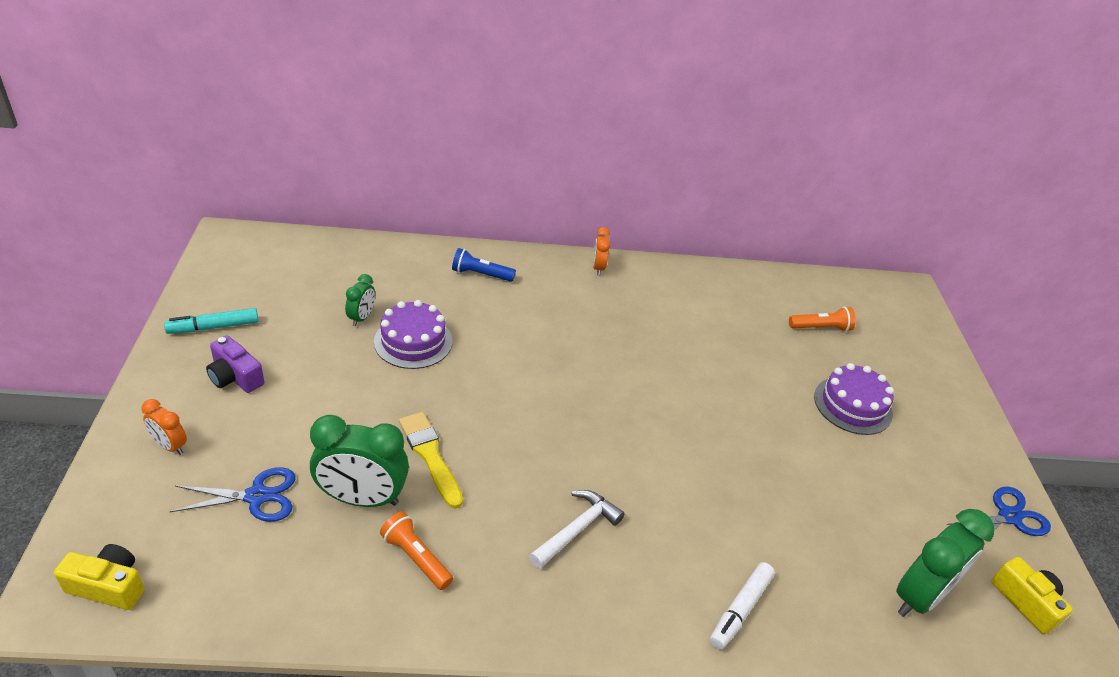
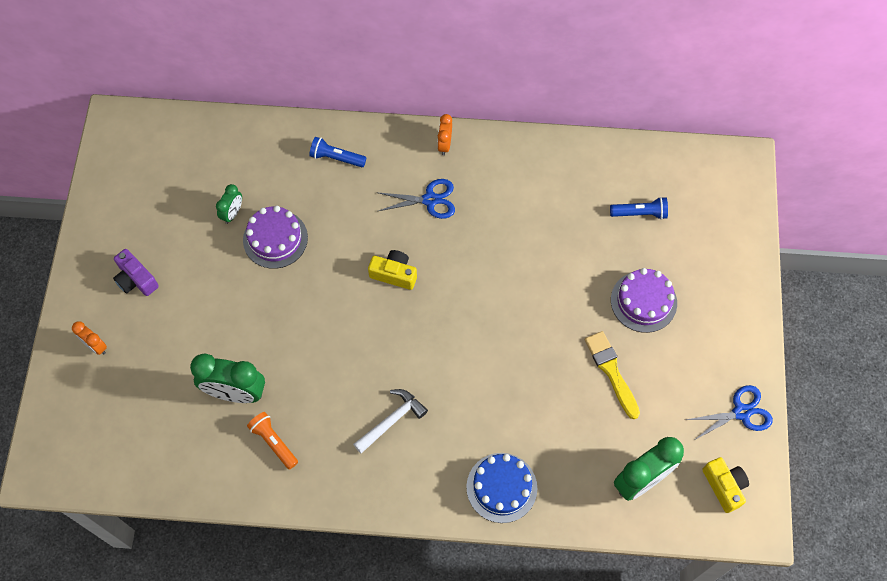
camera: 10 degrees right, 25 degrees up
(108, 586) = (71, 460): yellow camera -> yellow camera (394, 274)
(213, 327) = (114, 227): turquoise marker -> none
(257, 496) = (161, 390): blue scissors -> blue scissors (430, 200)
(430, 455) = (286, 354): yellow brush -> yellow brush (611, 371)
(740, 609) = (501, 487): white marker -> blue cake
(821, 328) = (640, 213): orange flashlight -> blue flashlight

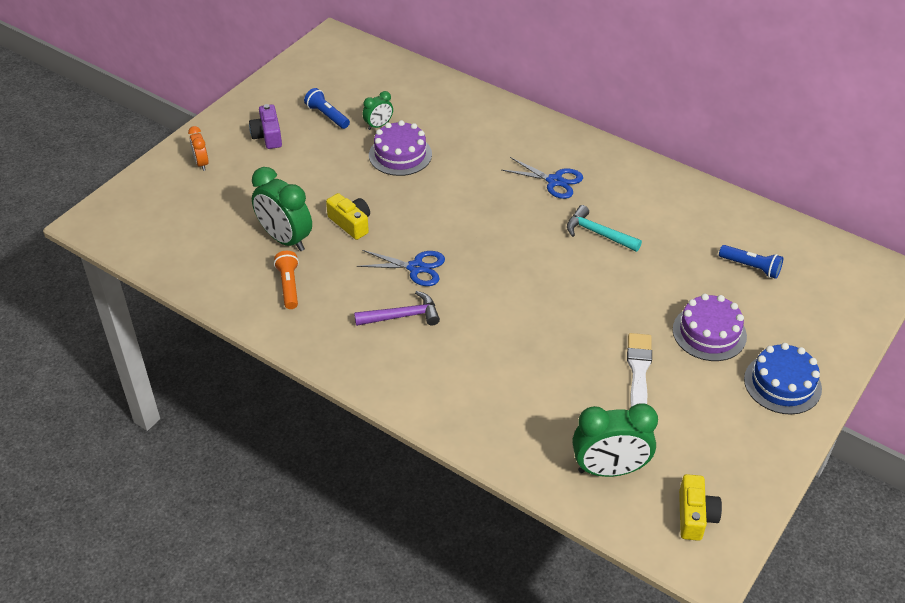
camera: 30 degrees right, 20 degrees down
(336, 158) = (493, 124): blue flashlight -> blue flashlight (327, 116)
(391, 420) = (402, 316): white hammer -> purple hammer
(394, 274) = (484, 217): yellow camera -> yellow camera (351, 223)
(444, 145) = (596, 150): orange clock -> none
(500, 241) = (598, 233): none -> turquoise hammer
(501, 487) = (465, 410): blue cake -> blue cake (782, 384)
(611, 371) = (638, 371): yellow brush -> white brush
(741, 412) = (755, 463): blue scissors -> blue scissors (416, 268)

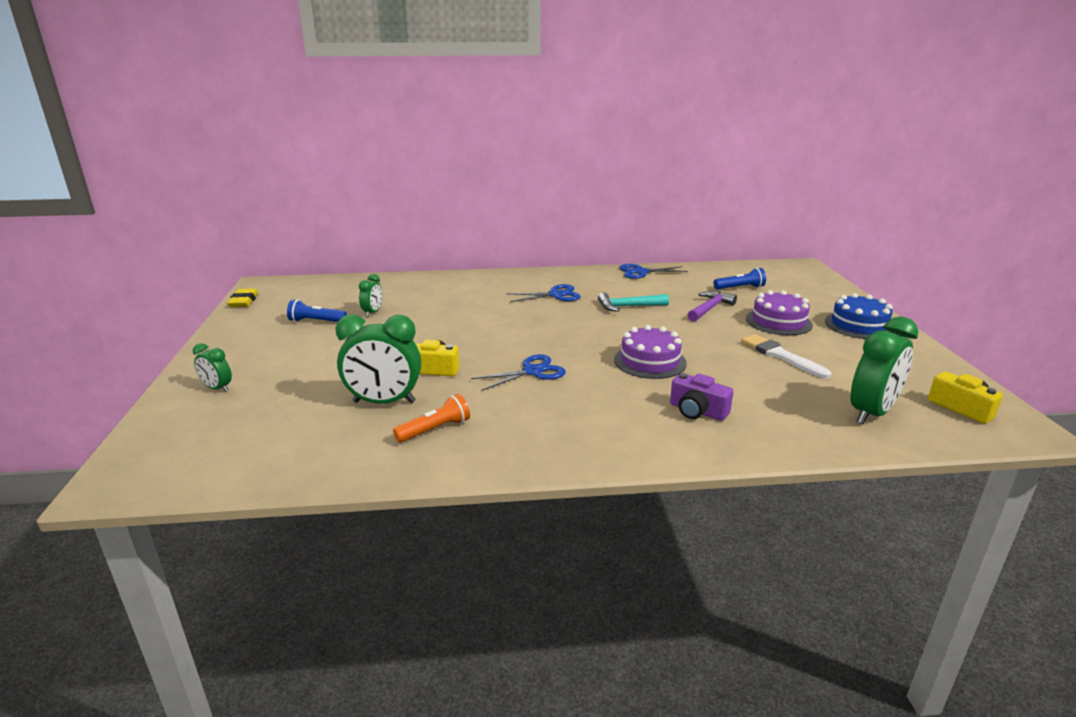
camera: 40 degrees left, 20 degrees down
(201, 163) = (217, 388): orange clock -> green clock
(268, 136) = (271, 349): purple camera -> purple camera (697, 411)
(289, 286) = (435, 430): orange flashlight -> orange flashlight turned 105 degrees clockwise
(300, 58) = (244, 301): none -> yellow eraser
(400, 155) = (416, 320): purple cake -> purple cake (650, 361)
(402, 316) = (570, 403): purple hammer -> purple hammer (709, 308)
(685, 188) = (641, 272): none -> blue scissors

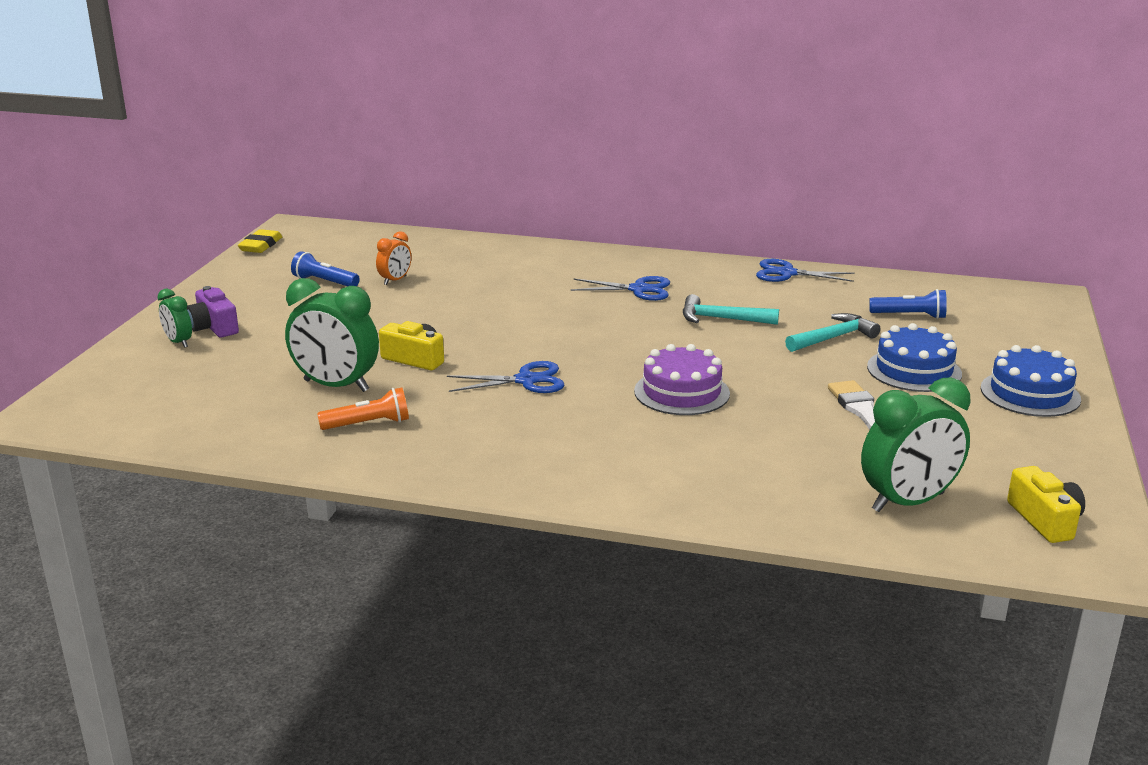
camera: 20 degrees right, 0 degrees up
(373, 312) = (395, 280): green clock -> orange clock
(697, 411) = (683, 459): purple camera -> purple camera (214, 327)
(709, 308) = (833, 338): purple hammer -> turquoise hammer
(778, 322) = (914, 370): purple cake -> blue cake

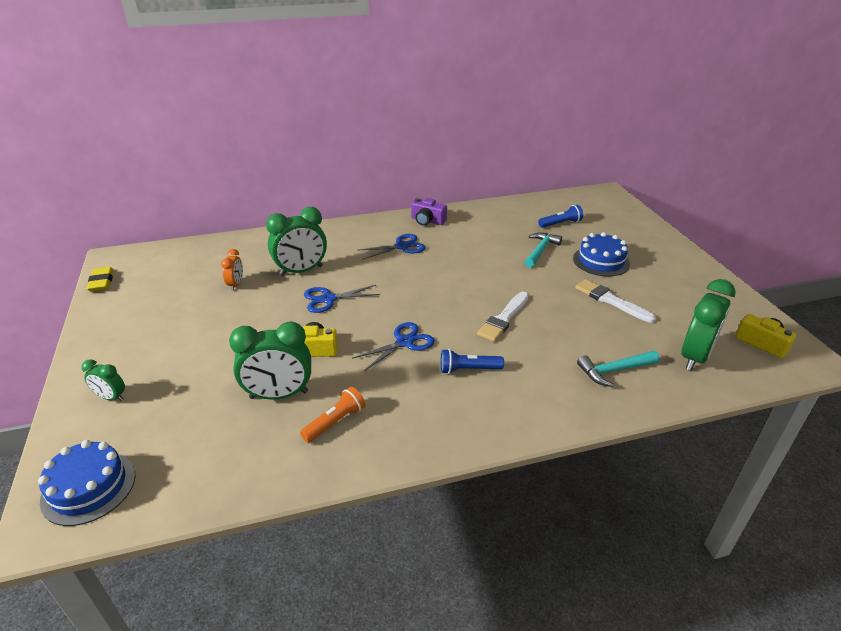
camera: 30 degrees left, 10 degrees up
(214, 327) = (129, 372): purple camera -> purple camera (427, 221)
(324, 282) = (184, 301): blue flashlight -> blue flashlight (468, 369)
(483, 285) = (301, 271): none -> green clock
(681, 392) = (503, 319): purple cake -> white brush
(722, 319) = (470, 255): turquoise hammer -> turquoise hammer (614, 370)
(787, 273) = (471, 211): blue scissors -> blue scissors (328, 299)
(1030, 393) = (666, 259): blue cake -> blue cake (89, 487)

